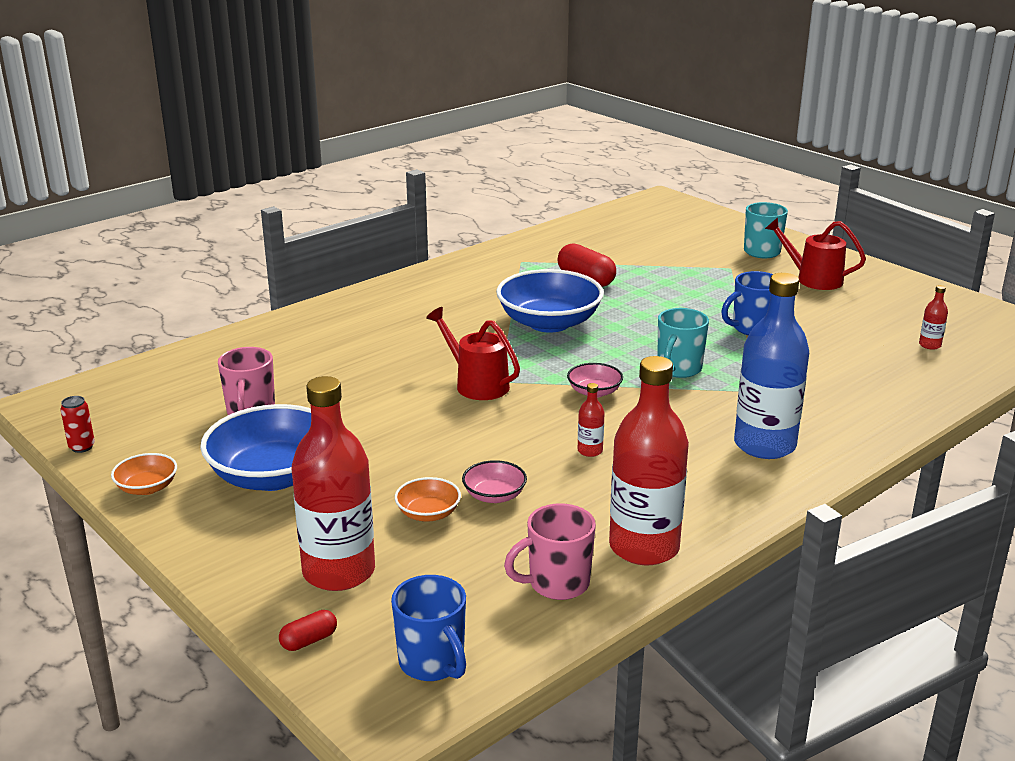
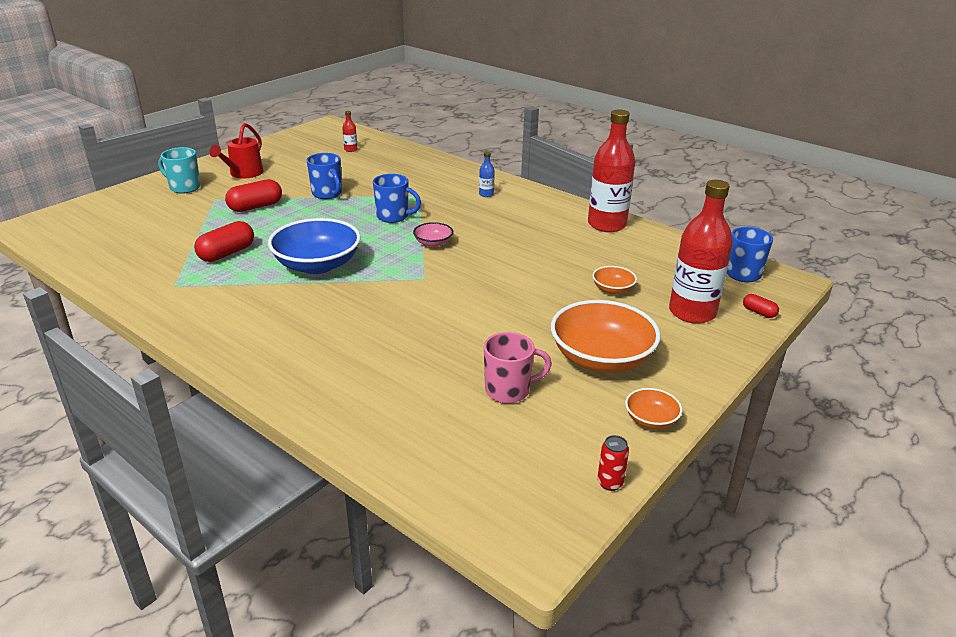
camera: 100 degrees left, 5 degrees up
(273, 476) = (601, 358): blue bowl -> orange bowl
(477, 384) = (431, 287): red watering can -> none
(494, 495) = (580, 269): pink bowl -> none
(557, 584) = (655, 245): pink mug -> none
(590, 451) = (513, 242): red bottle -> none
(678, 369) = (393, 217): turquoise mug -> blue mug
(708, 289) = (255, 207): none -> red capsule
(764, 445) = (486, 194): blue bottle -> blue bottle, size x0.41

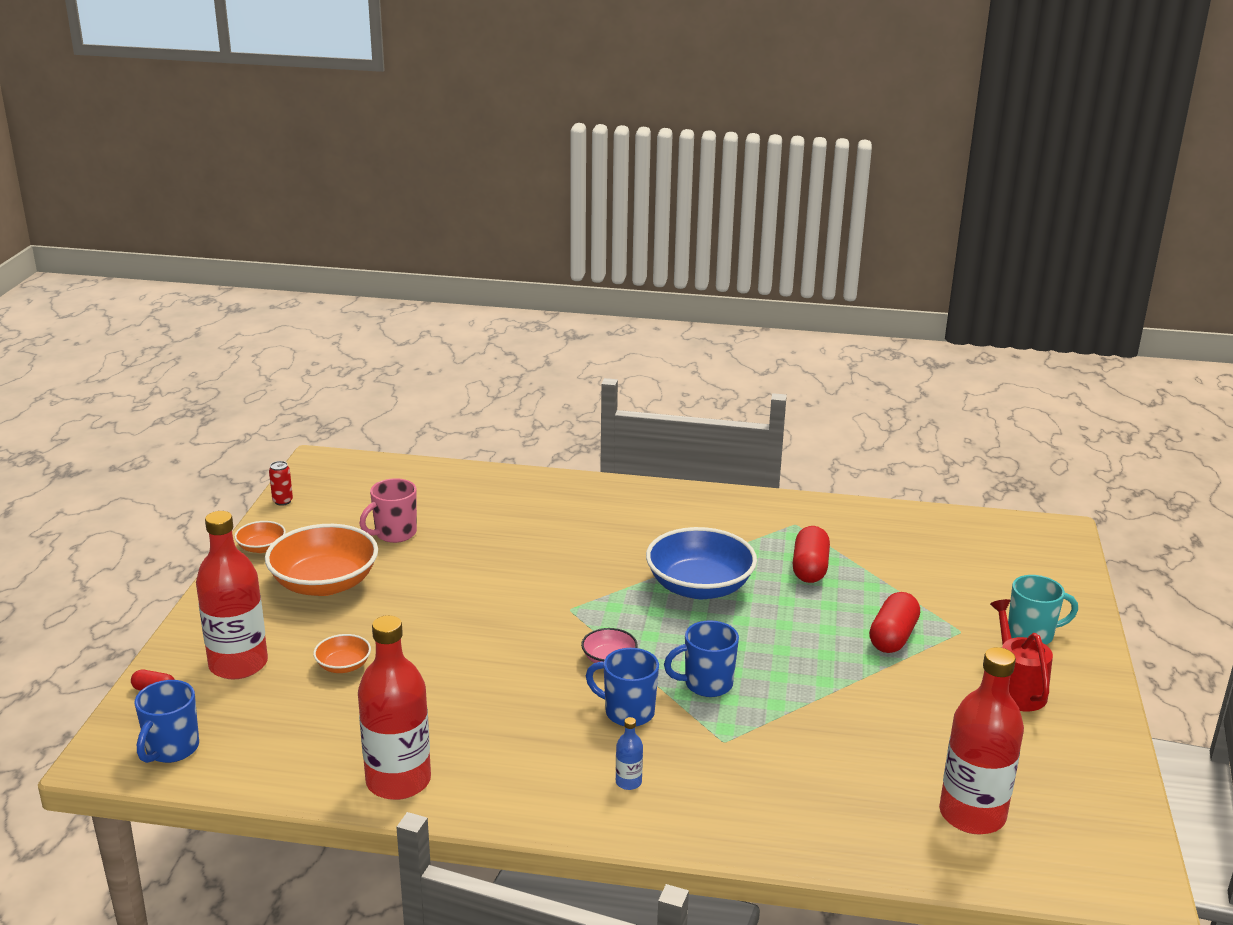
camera: 150 degrees right, 5 degrees down
(327, 194) = (846, 693): blue mug -> blue mug (627, 712)
(350, 149) = (972, 814): red bottle -> red bottle, size x2.45

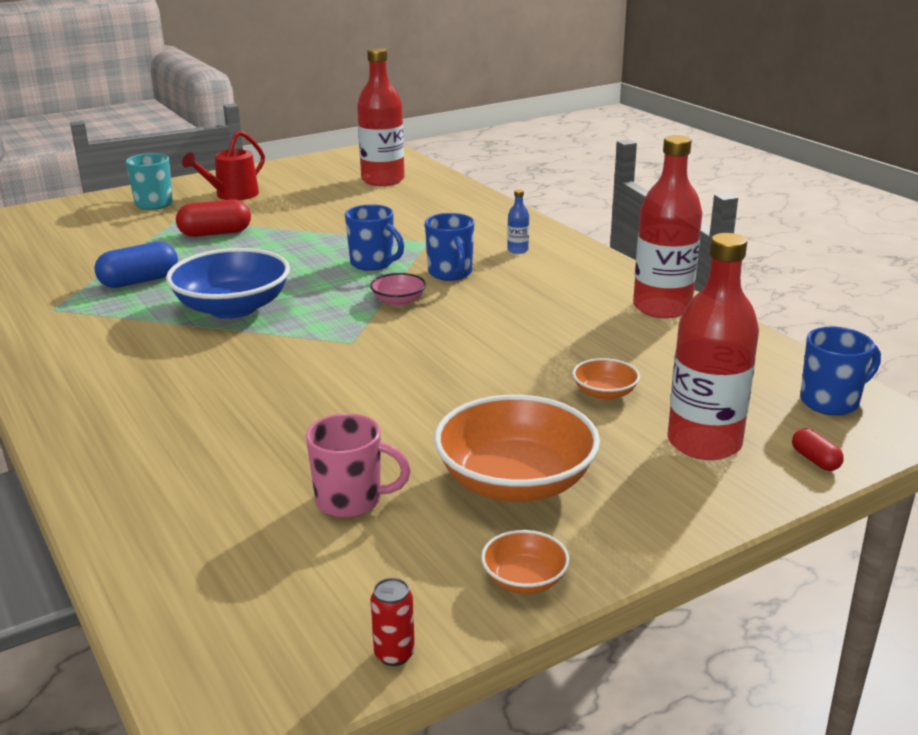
camera: 130 degrees left, 0 degrees up
(809, 568) = (139, 281): red capsule -> blue capsule

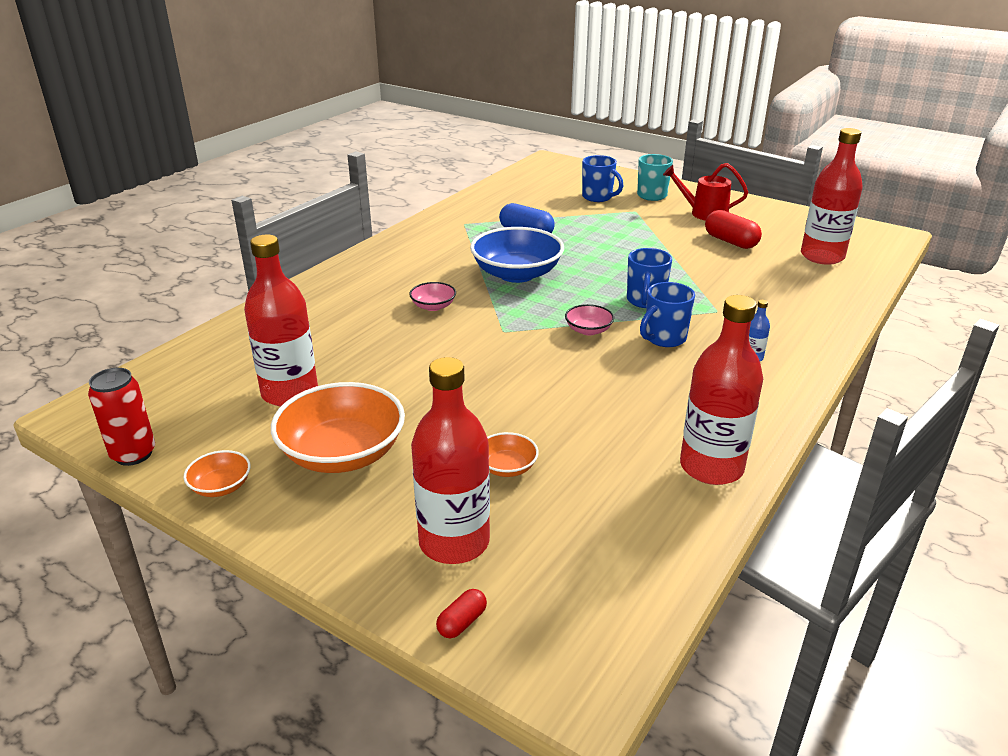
camera: 65 degrees right, 5 degrees up
(215, 233) = (628, 230): red capsule -> red capsule (730, 242)
(246, 369) = (433, 306): none -> pink bowl
(351, 501) = (290, 393): pink mug -> red bottle
(394, 654) = (133, 454): red can -> red can, size x1.71
(831, 402) = (592, 622): blue mug -> blue mug (598, 197)

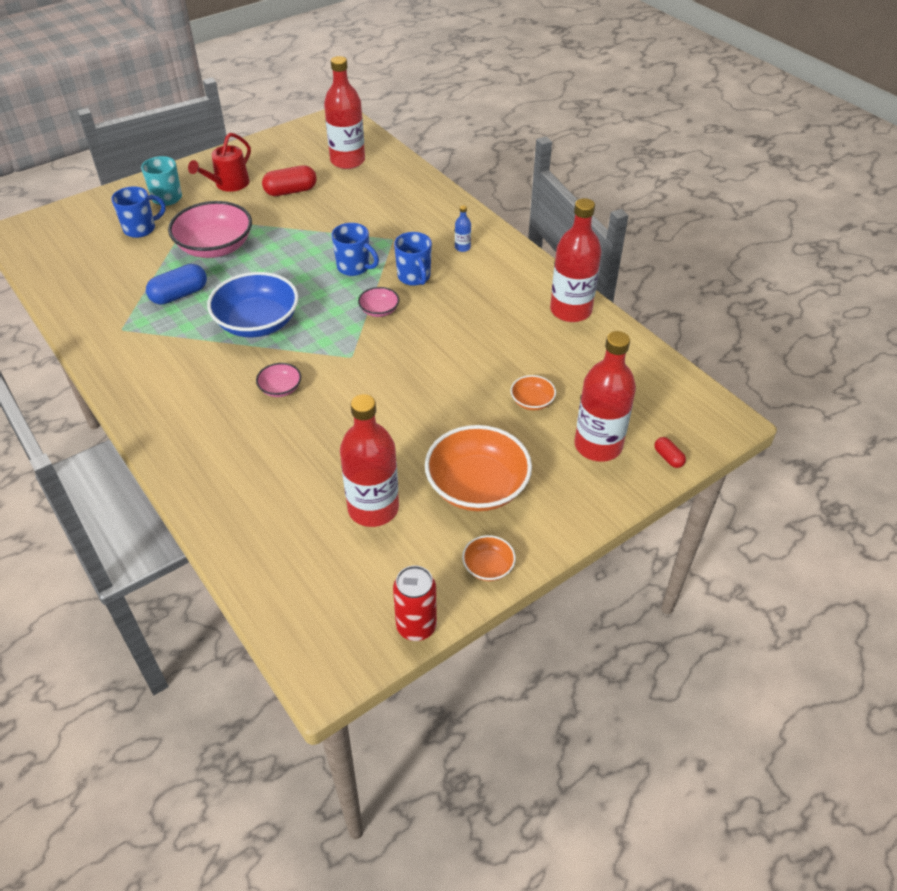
camera: 70 degrees left, 15 degrees up
(605, 230) = (215, 247): none -> pink bowl

